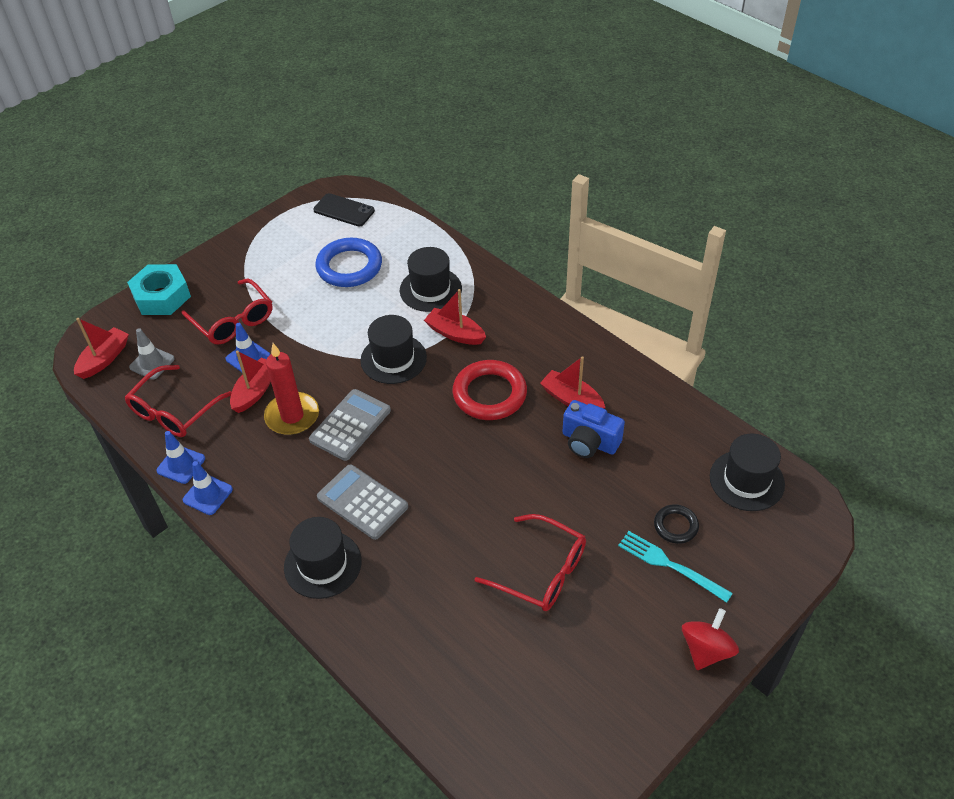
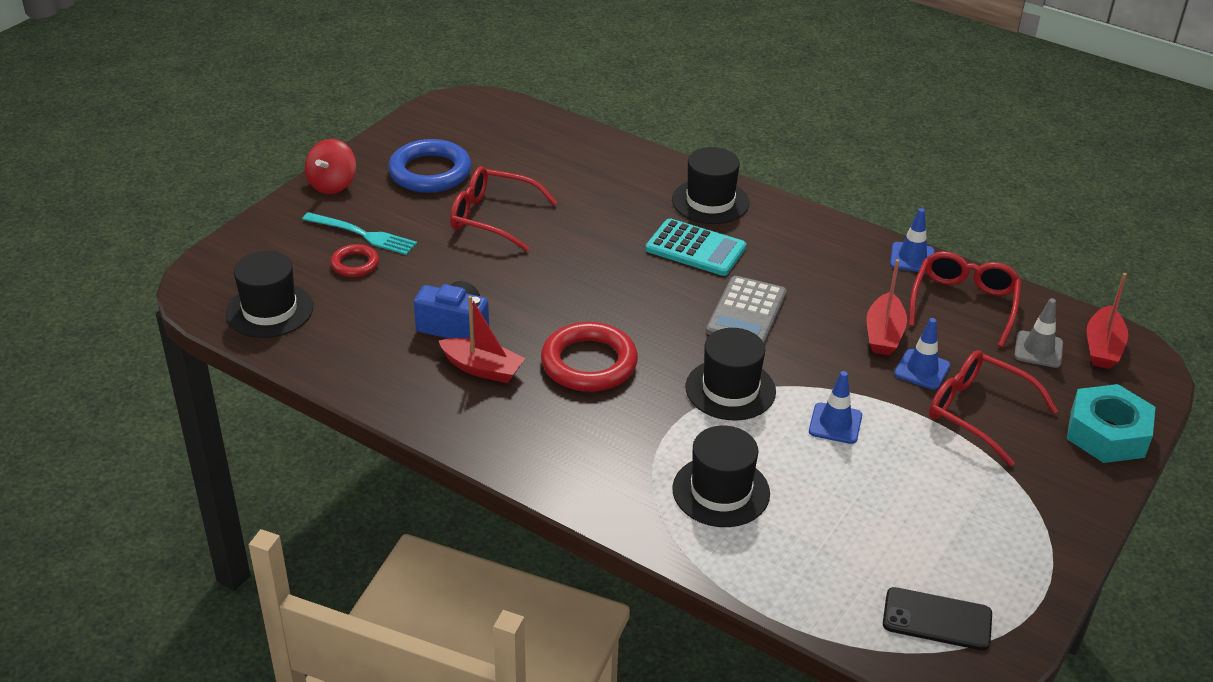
camera: 165 degrees right, 10 degrees down
(208, 495) = (862, 238): blue traffic cone -> blue traffic cone (835, 423)
(292, 416) = (821, 314): red candle -> none
(349, 267) = (864, 513): blue ring -> blue ring (430, 172)
(362, 502) = (695, 249): grey calculator -> turquoise calculator
(455, 333) = (660, 431): red boat -> none
(675, 526) = (355, 264): black ring -> red ring

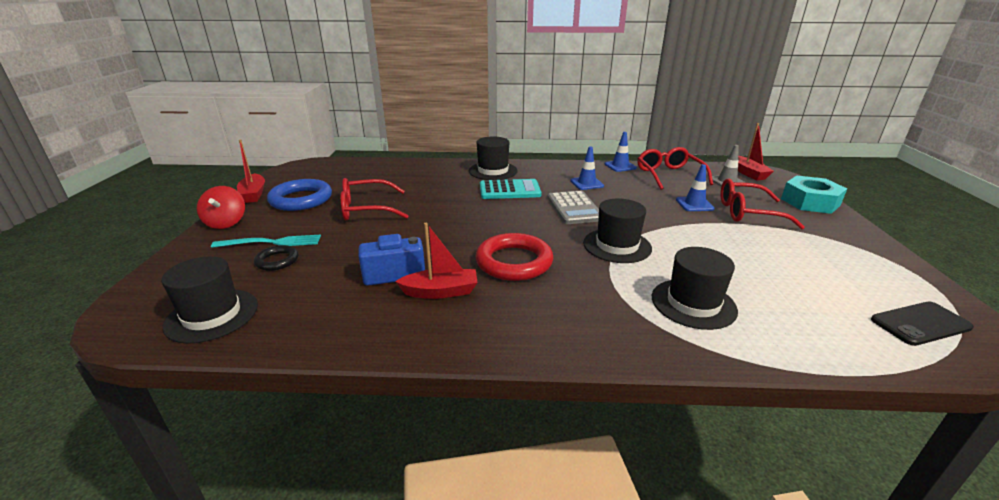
camera: 30 degrees left, 10 degrees down
(355, 264) = (277, 261): red ring -> black ring
(835, 423) = (695, 241): blue traffic cone -> blue traffic cone (586, 183)
(883, 334) = (654, 196): red boat -> red boat (253, 194)

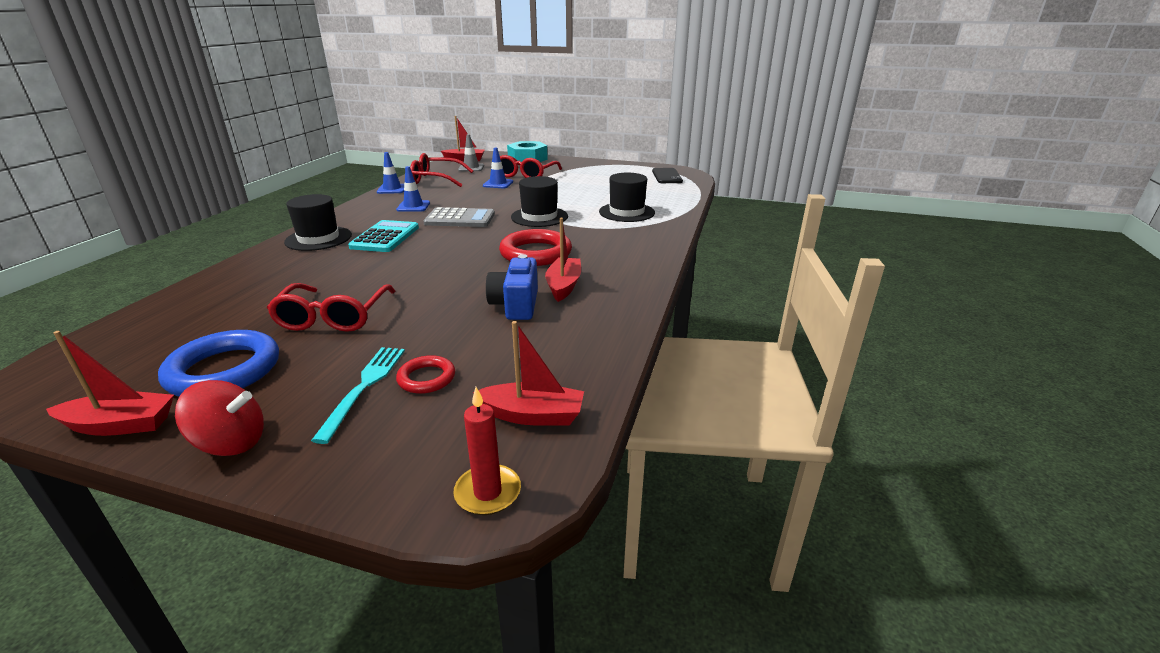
camera: 75 degrees left, 0 degrees up
(131, 314) = (488, 492): none -> red candle
(212, 315) = (532, 415): black hat -> red boat
(277, 261) = (426, 378): black ring -> red ring

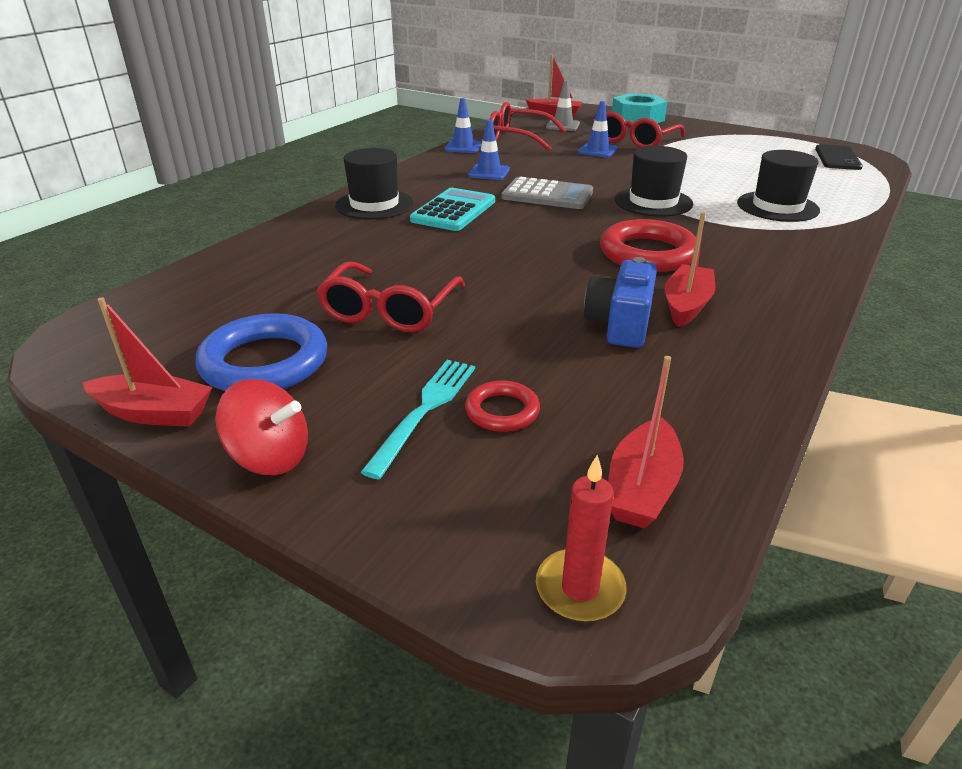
camera: 15 degrees right, 5 degrees up
(532, 415) = (641, 488): red boat -> red boat turned 90 degrees clockwise

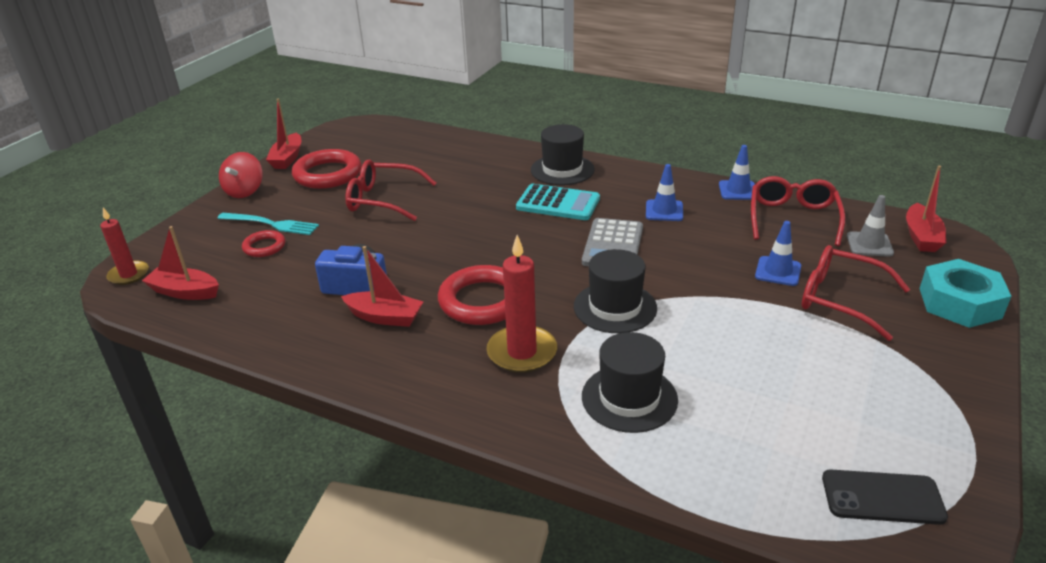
camera: 85 degrees right, 0 degrees up
(264, 362) = (328, 174): blue ring -> red ring
(731, 240) = (522, 352): none -> red candle

